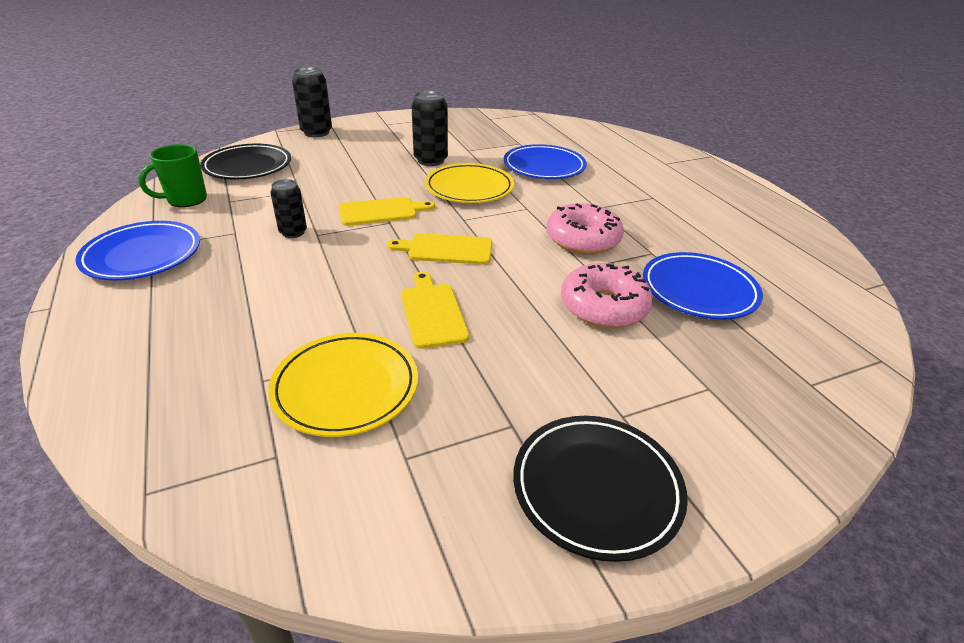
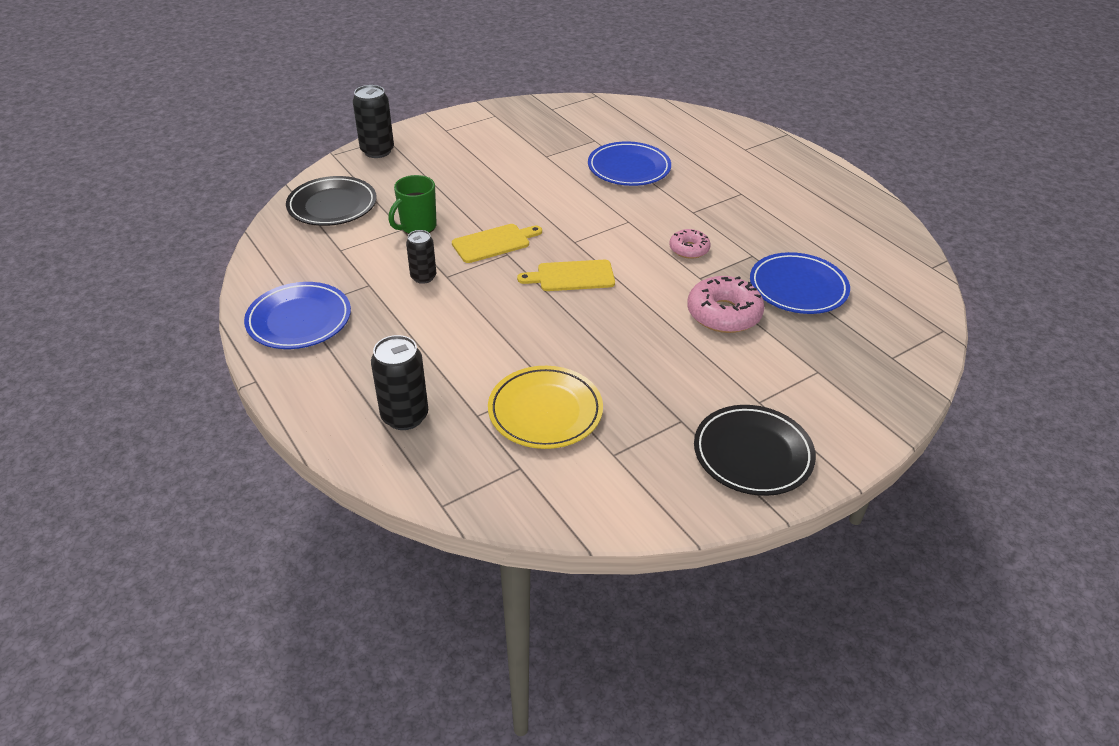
camera: 10 degrees left, 5 degrees up
(185, 200) = (296, 254): green mug -> green mug (417, 227)
(430, 160) = (514, 174): black can -> black can (405, 416)
(432, 312) = (585, 339): yellow cutting board -> none
(469, 188) = (566, 204): yellow plate -> none
(583, 239) = (689, 249): pink donut -> pink donut, size x0.59

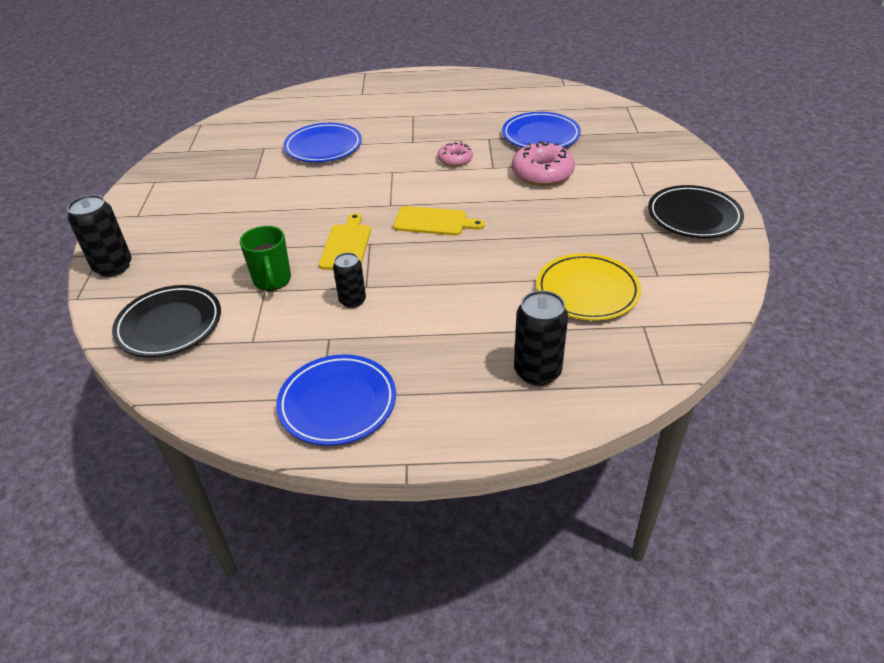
camera: 55 degrees left, 0 degrees up
(572, 276) = (434, 222): yellow cutting board -> yellow cutting board turned 105 degrees counterclockwise

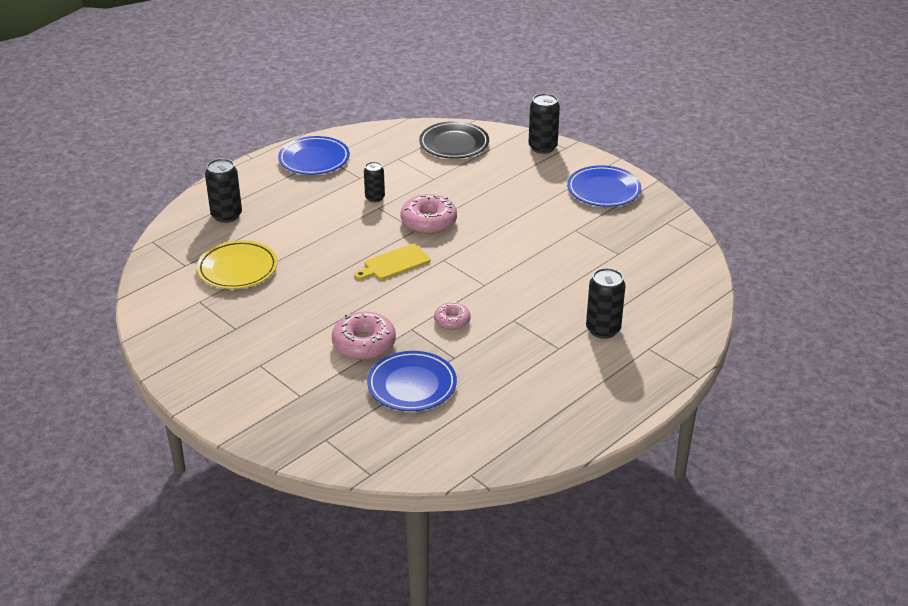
camera: 135 degrees right, 5 degrees down
(272, 280) = (438, 184): green mug -> none
(323, 147) = (575, 278): blue plate -> blue plate (603, 190)
(346, 245) = (428, 222): yellow cutting board -> pink donut
(368, 112) = (603, 329): none -> black can
(693, 216) = (204, 363): black plate -> none

